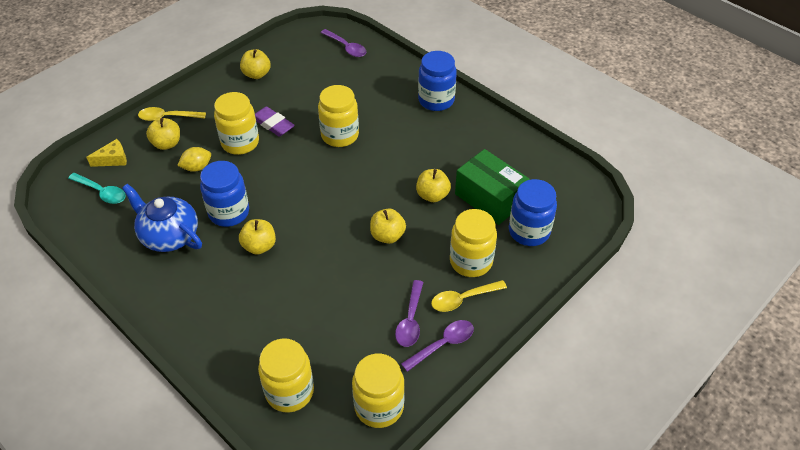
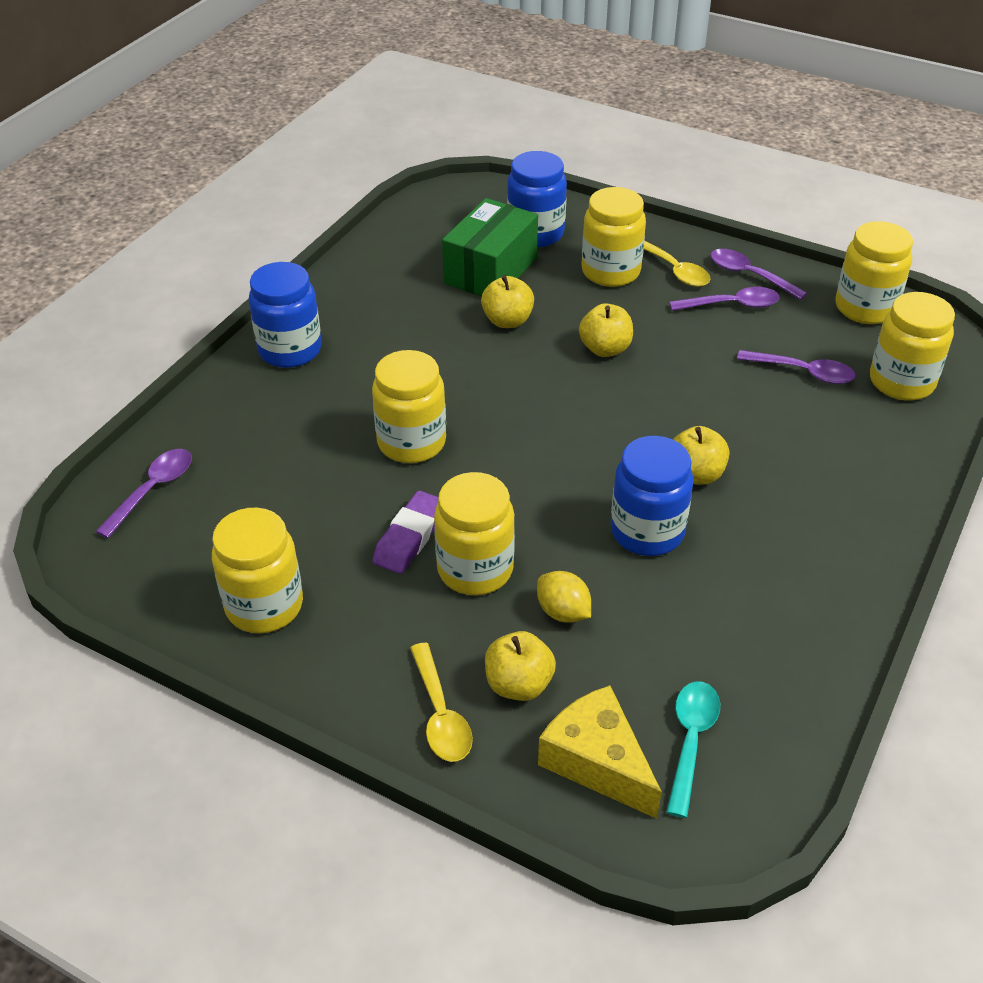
camera: 105 degrees left, 5 degrees down
(113, 159) = (597, 762): yellow cheese -> yellow cheese, size x1.62
(169, 235) = (735, 594): blue teapot -> none
(256, 74) = (264, 606): yellow apple -> yellow jar
(323, 335) = (803, 372): none -> purple spoon

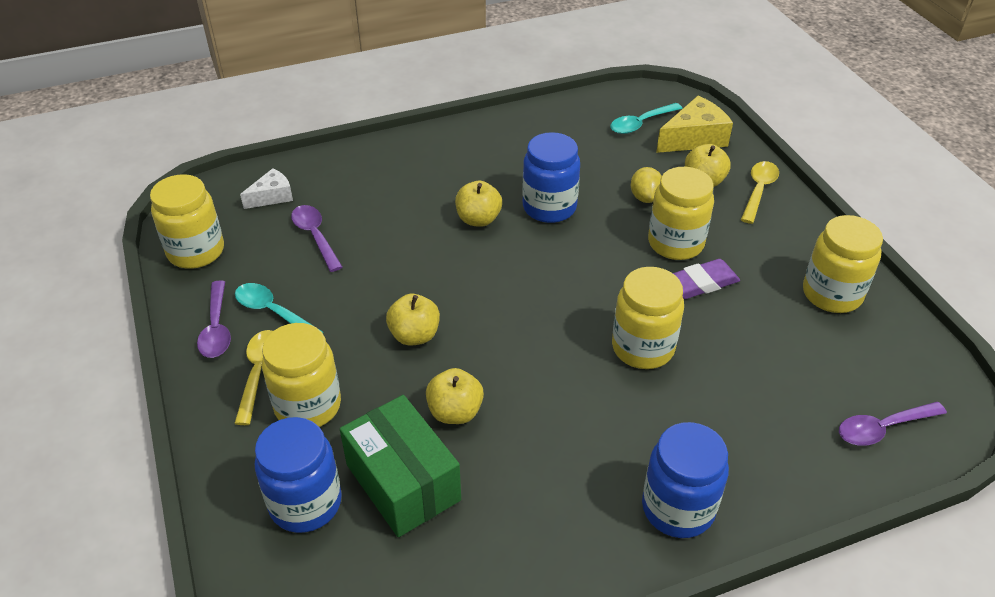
camera: 140 degrees left, 0 degrees up
(491, 270) = (403, 482): green box -> green box turned 75 degrees clockwise
(597, 762) = (694, 138): yellow cheese -> yellow cheese turned 120 degrees counterclockwise
(731, 305) = (273, 312): purple spoon -> turquoise spoon
(901, 382) = (272, 196): yellow jar -> white cheese

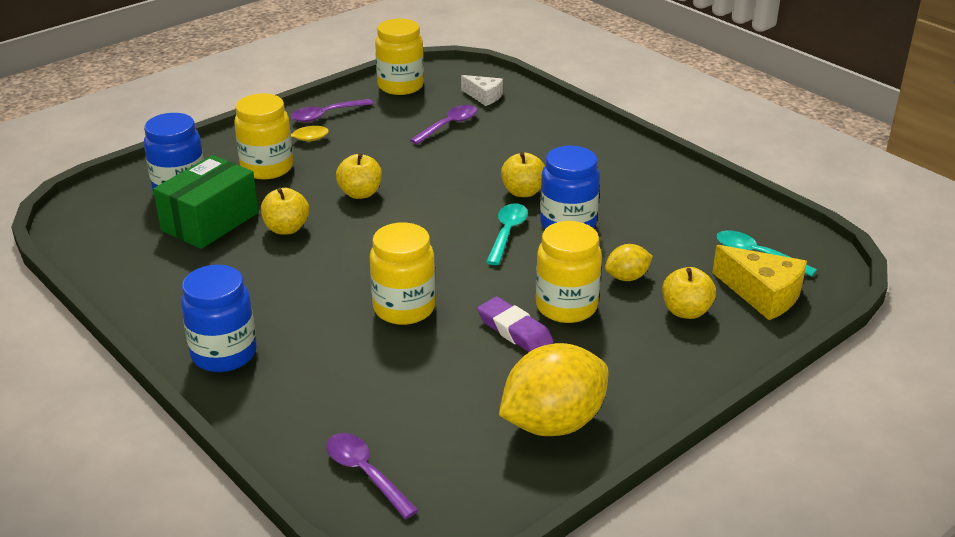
camera: 70 degrees right, 10 degrees down
(273, 312) = (354, 131): turquoise spoon -> turquoise spoon (507, 233)
(758, 191) = (701, 352): yellow spoon -> none
(832, 294) = (553, 423): yellow jar -> yellow lemon

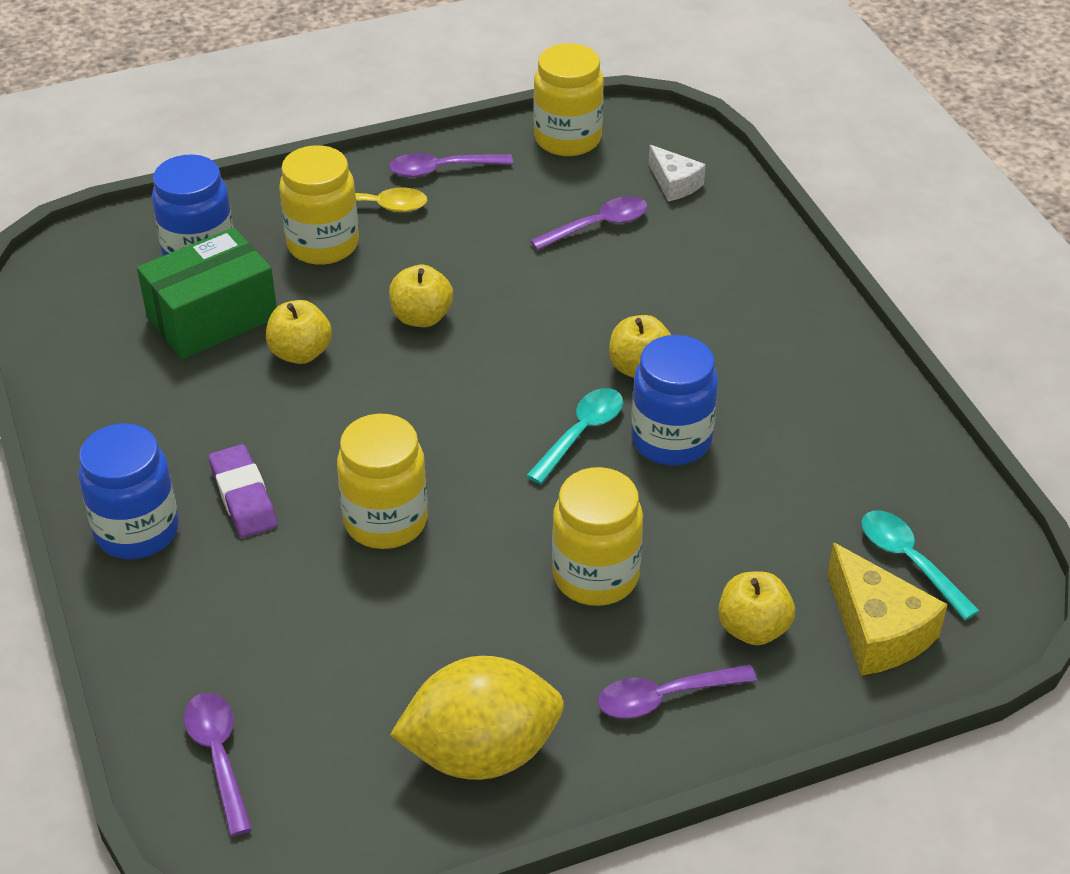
camera: 20 degrees right, 10 degrees up
(514, 331) = (507, 596): purple eraser -> purple eraser (243, 496)
(627, 277) = (704, 550): yellow lemon -> none
(655, 361) = (665, 697): none -> purple spoon

